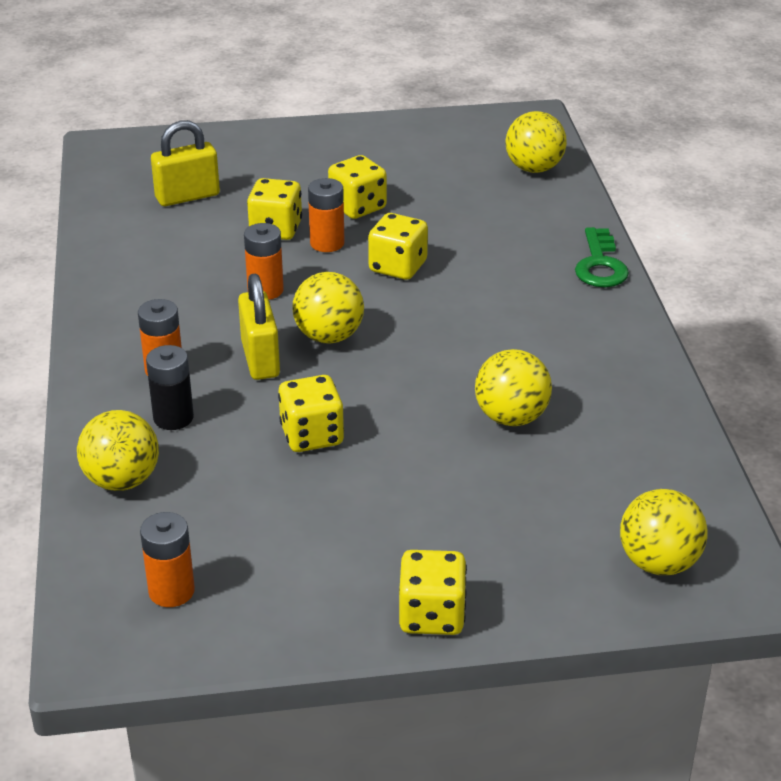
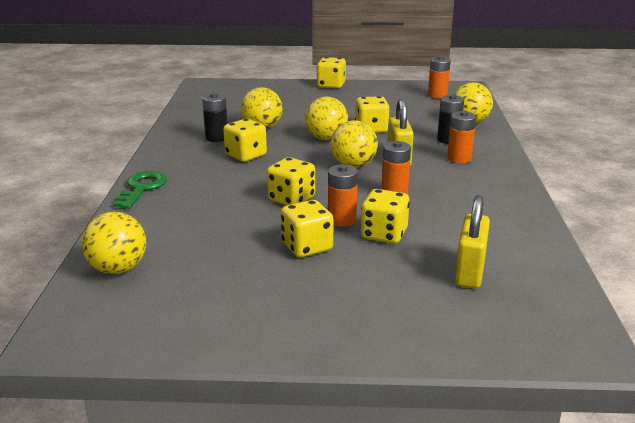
camera: 170 degrees left, 10 degrees down
(187, 196) = (469, 272): yellow padlock -> yellow padlock turned 60 degrees counterclockwise
(500, 342) = (246, 155): none -> yellow dice
(573, 380) = (216, 138): none -> black battery
(658, 563) = (231, 89): yellow ball -> yellow ball (326, 138)

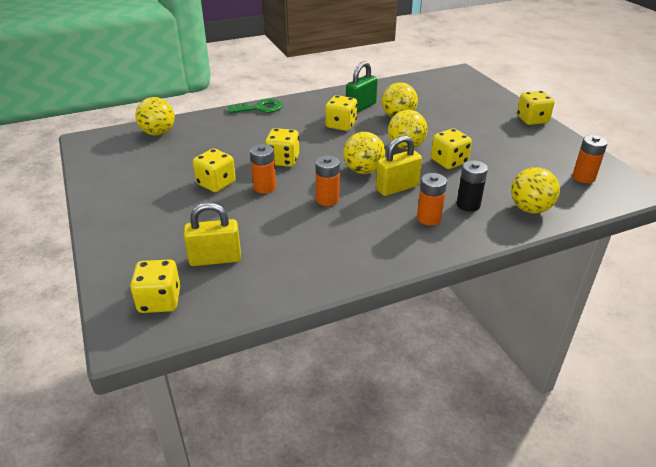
camera: 65 degrees right, 10 degrees up
(216, 138) = (361, 107): black battery -> green padlock
(384, 234) = (253, 209): yellow dice -> yellow dice (160, 301)

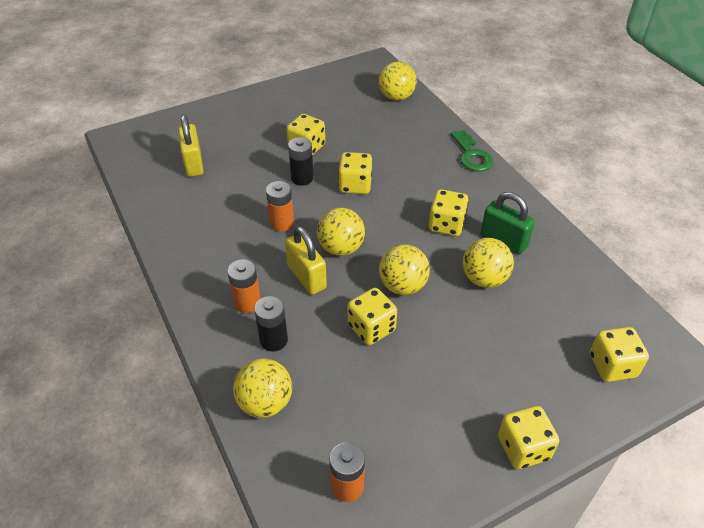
camera: 85 degrees right, 10 degrees up
(160, 301) = (148, 145): yellow dice -> yellow dice (612, 366)
(264, 187) = (302, 178): orange battery -> black battery

